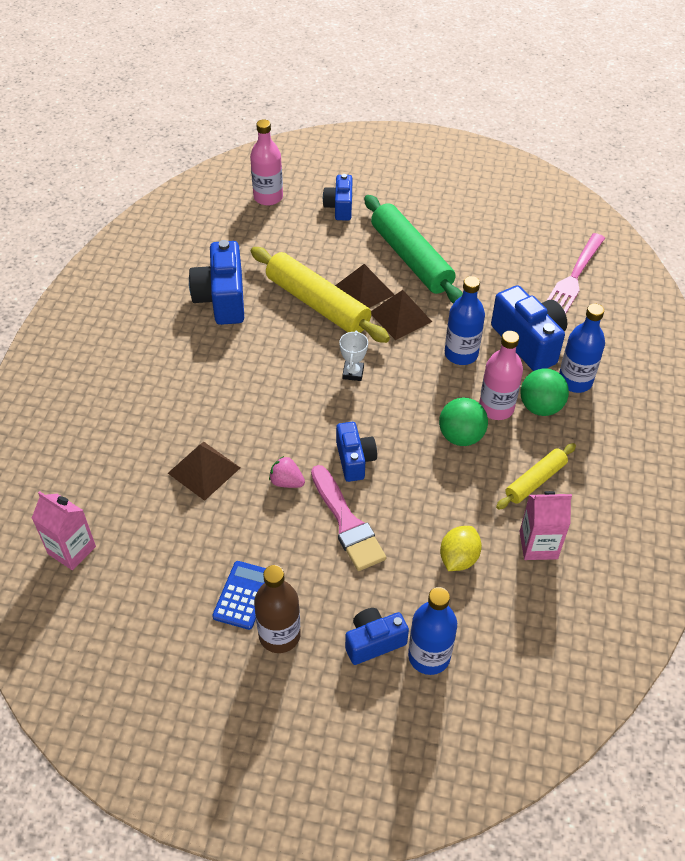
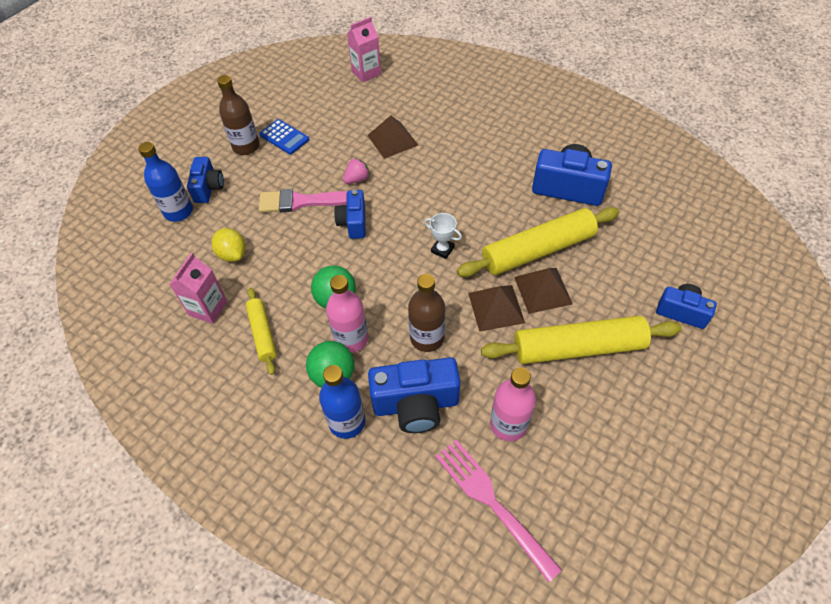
camera: 115 degrees right, 5 degrees up
(268, 197) = (711, 256): pink bottle -> pink bottle (508, 424)
(354, 460) = (353, 223): blue camera -> blue camera turned 75 degrees clockwise
(411, 258) = (578, 347): green rolling pin -> yellow rolling pin
(461, 354) = (427, 338): blue bottle -> brown bottle

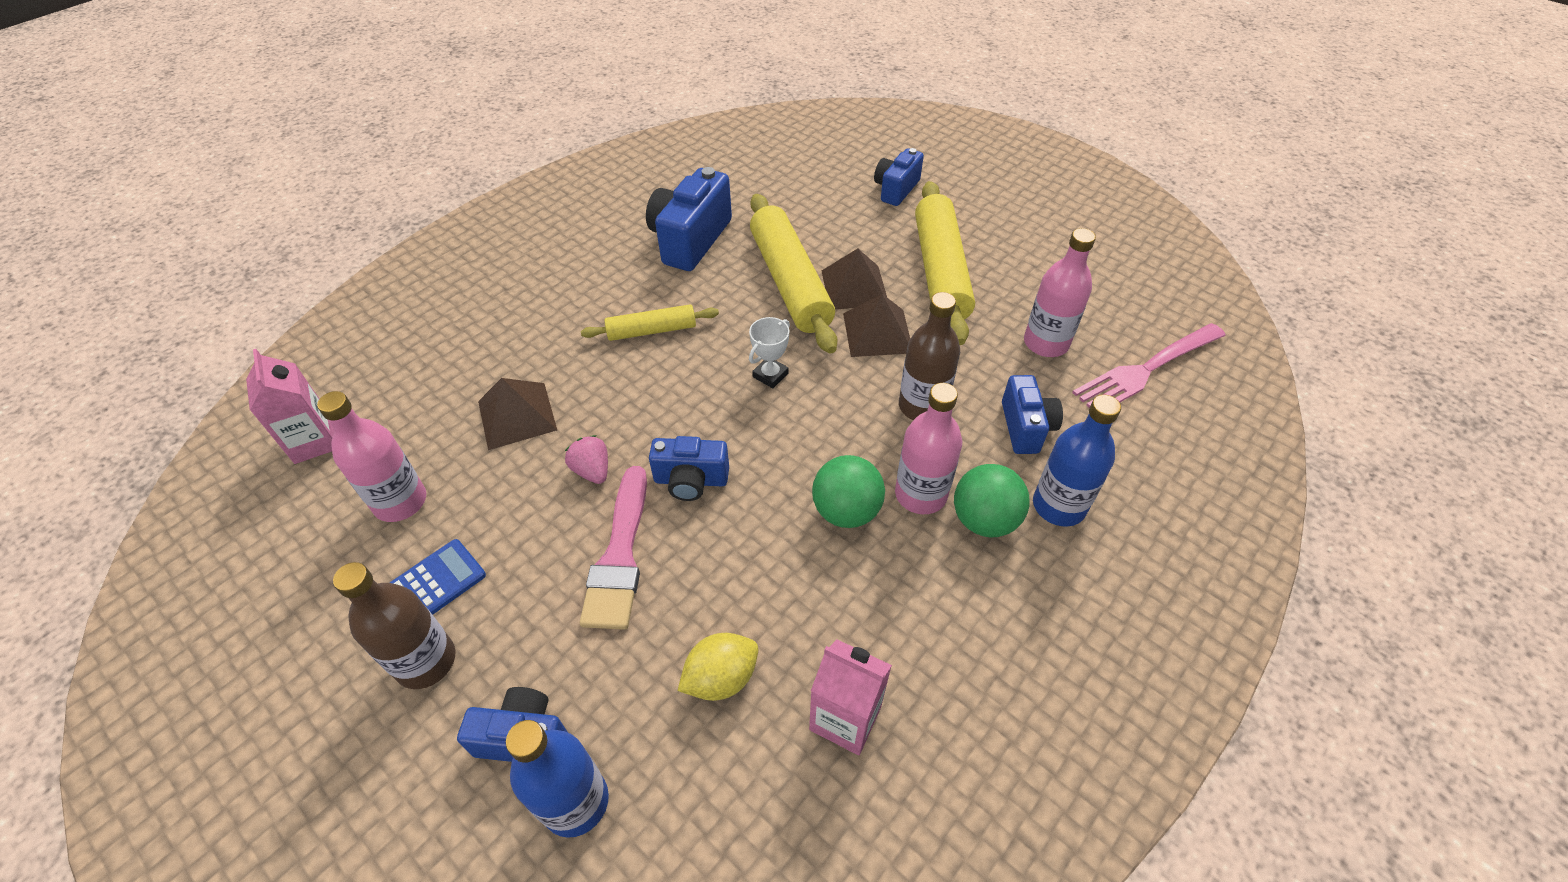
camera: 85 degrees left, 5 degrees down
(262, 333) = (905, 620): yellow rolling pin -> yellow rolling pin (651, 330)
(331, 113) = (400, 502): none -> pink bottle
(416, 404) = (1025, 427): blue camera -> blue camera, size x0.61

